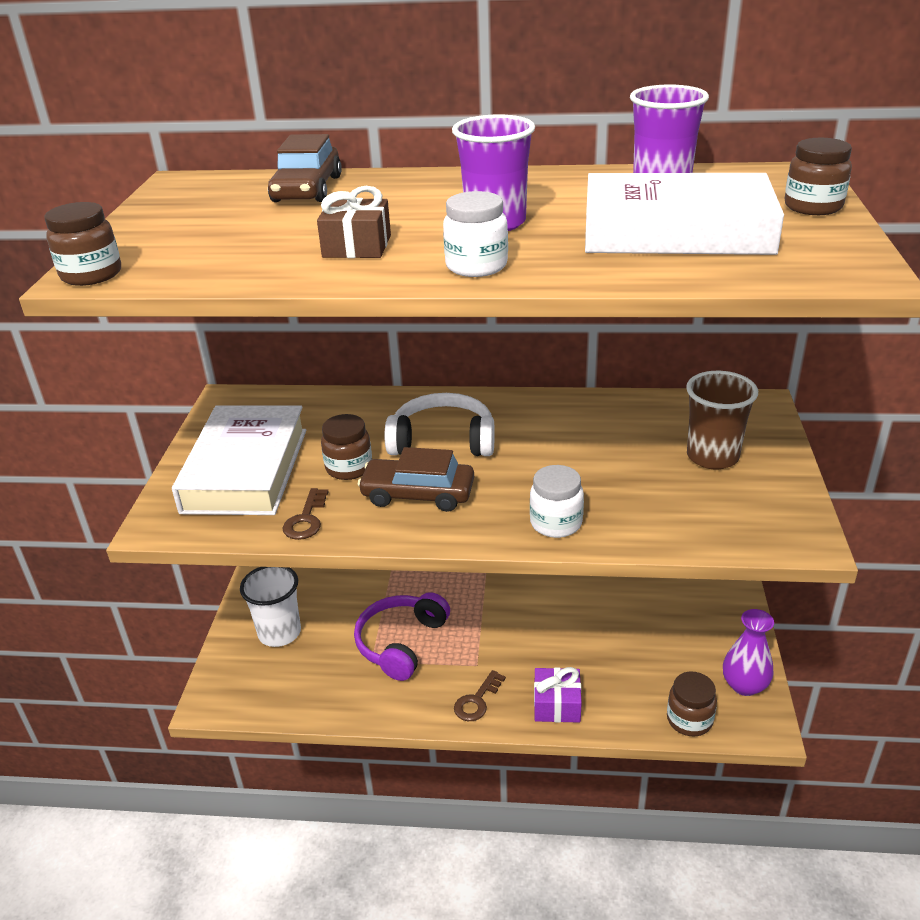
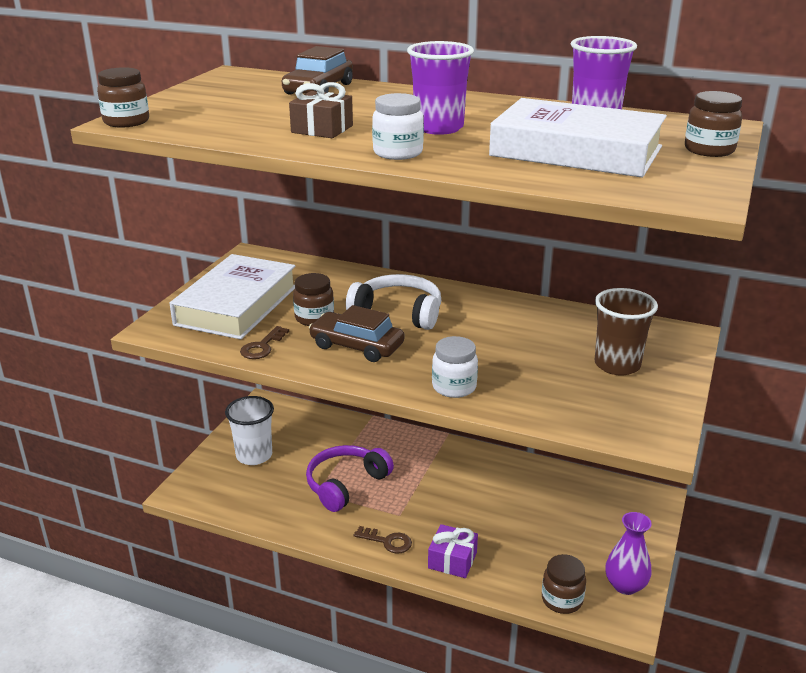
camera: 15 degrees right, 5 degrees down
(477, 701) = (387, 541): brown key -> brown key turned 120 degrees counterclockwise

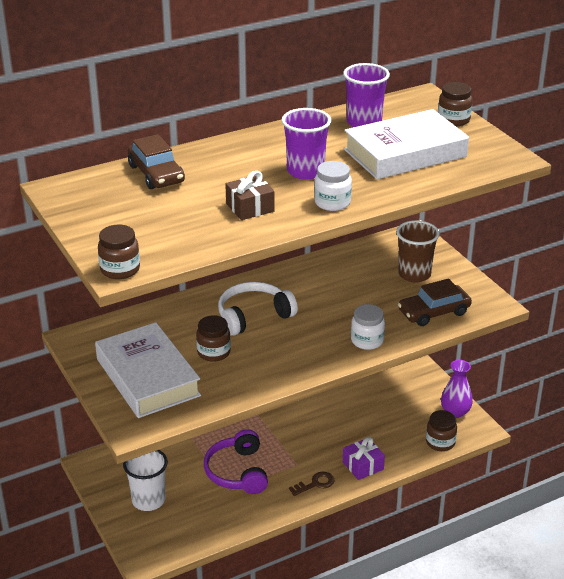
camera: 50 degrees left, 5 degrees up
(262, 346) = (223, 391): brown key -> none
(357, 346) = (273, 353): brown car -> brown car (434, 312)

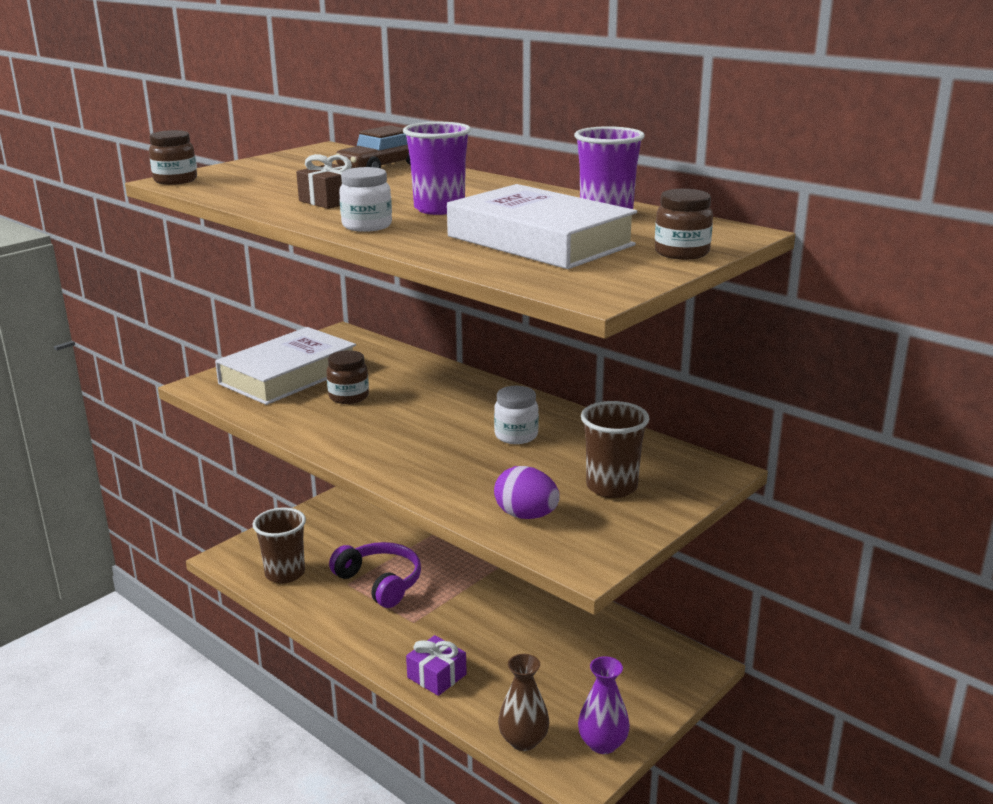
camera: 70 degrees right, 10 degrees down
(148, 500) = (311, 538): white cup -> none
(193, 524) = (285, 573): none -> brown cup
(237, 472) = (380, 582): purple headphones -> purple headphones turned 75 degrees clockwise
(253, 316) = (433, 404): white headphones -> none
(315, 484) = (384, 644): brown key -> none
(367, 341) = (424, 478): white jar -> white jar (516, 436)
(434, 312) = (526, 515): brown car -> purple egg
(440, 442) = (523, 740): brown jar -> brown vase

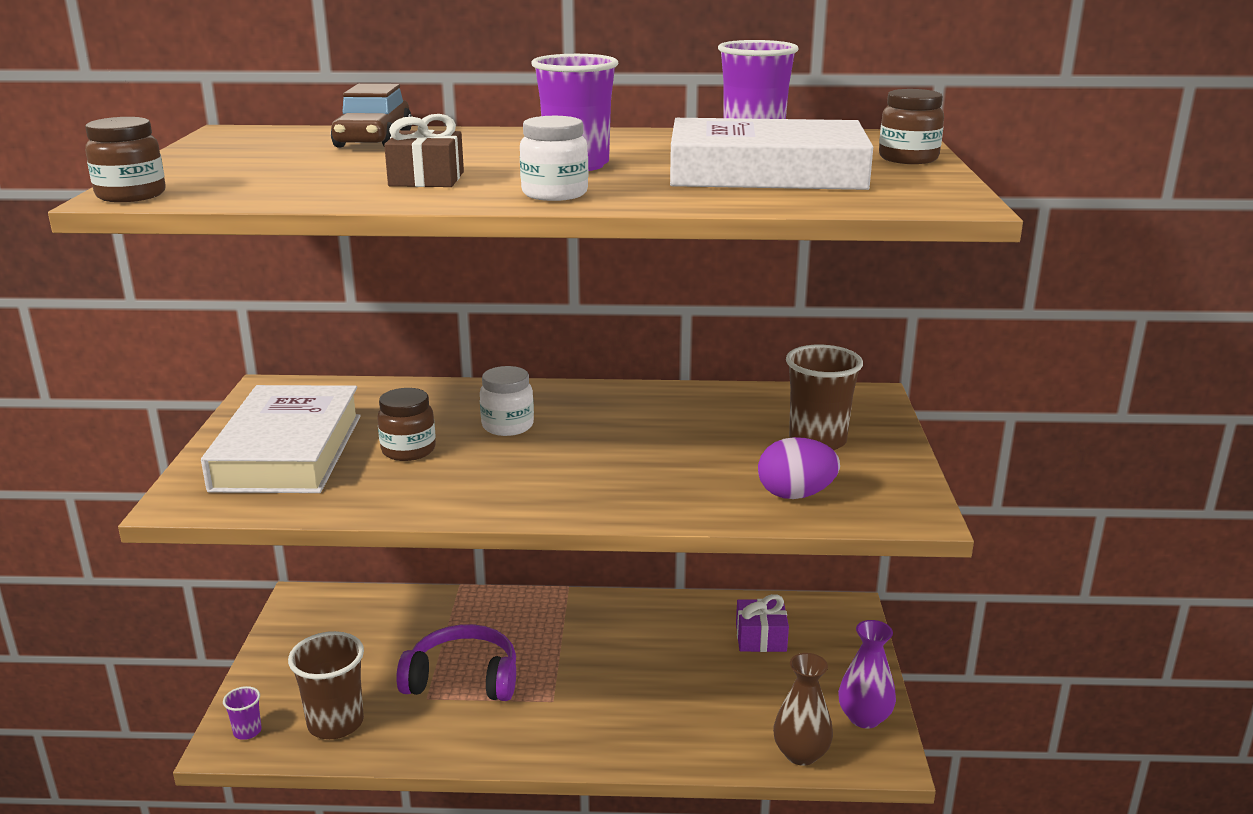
camera: 40 degrees left, 0 degrees up
(240, 556) = (247, 731): none -> purple cup
(437, 676) = (646, 740): purple gift -> purple gift (761, 637)
(516, 436) = (655, 427): white jar -> white jar (507, 426)

